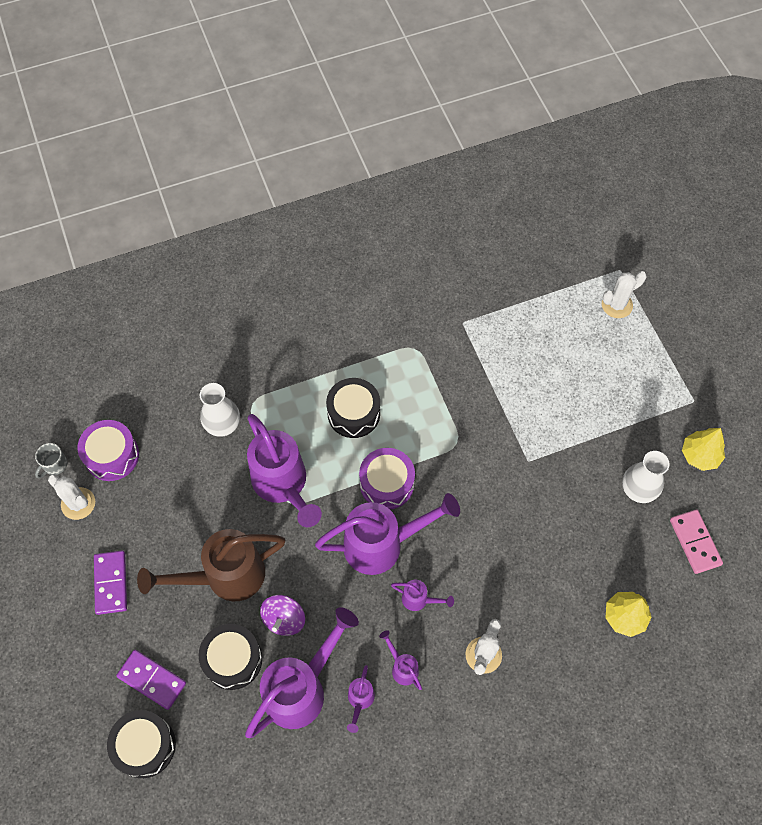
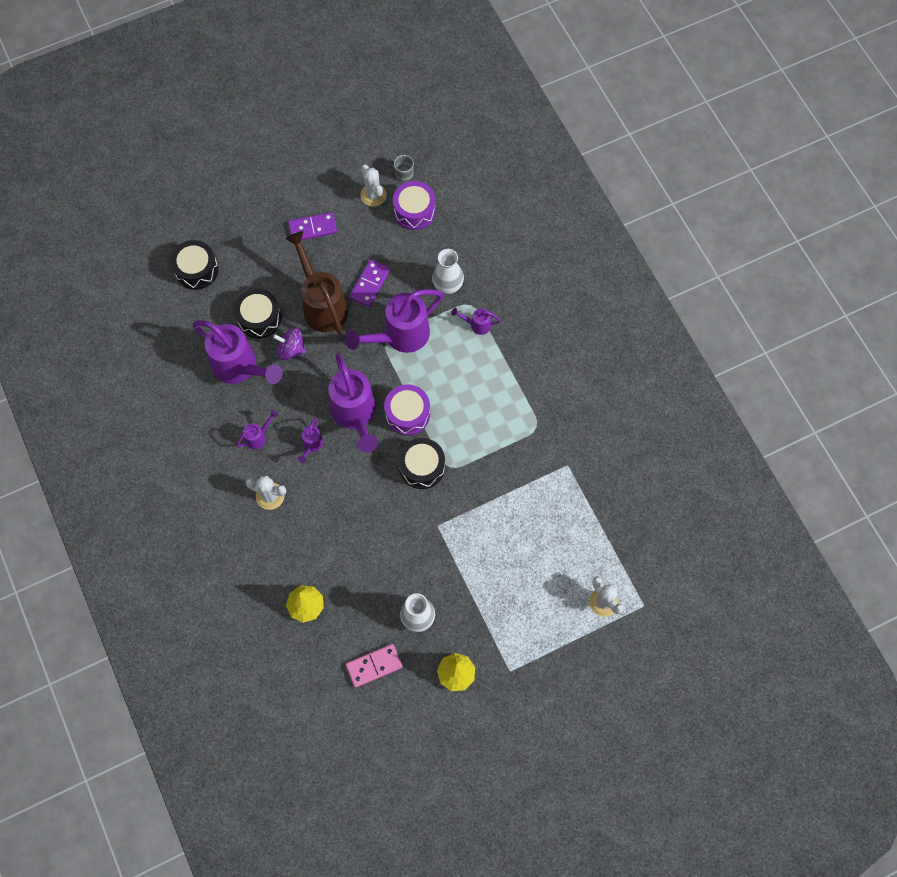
camera: 85 degrees right, 5 degrees up
(78, 503) = (373, 195): white cactus -> white cactus turned 60 degrees counterclockwise
(152, 680) = (243, 267): purple domino -> purple domino (370, 284)
(353, 413) = (468, 383): black drum -> black drum (422, 467)
(360, 700) = (232, 409): purple watering can -> purple watering can (477, 325)

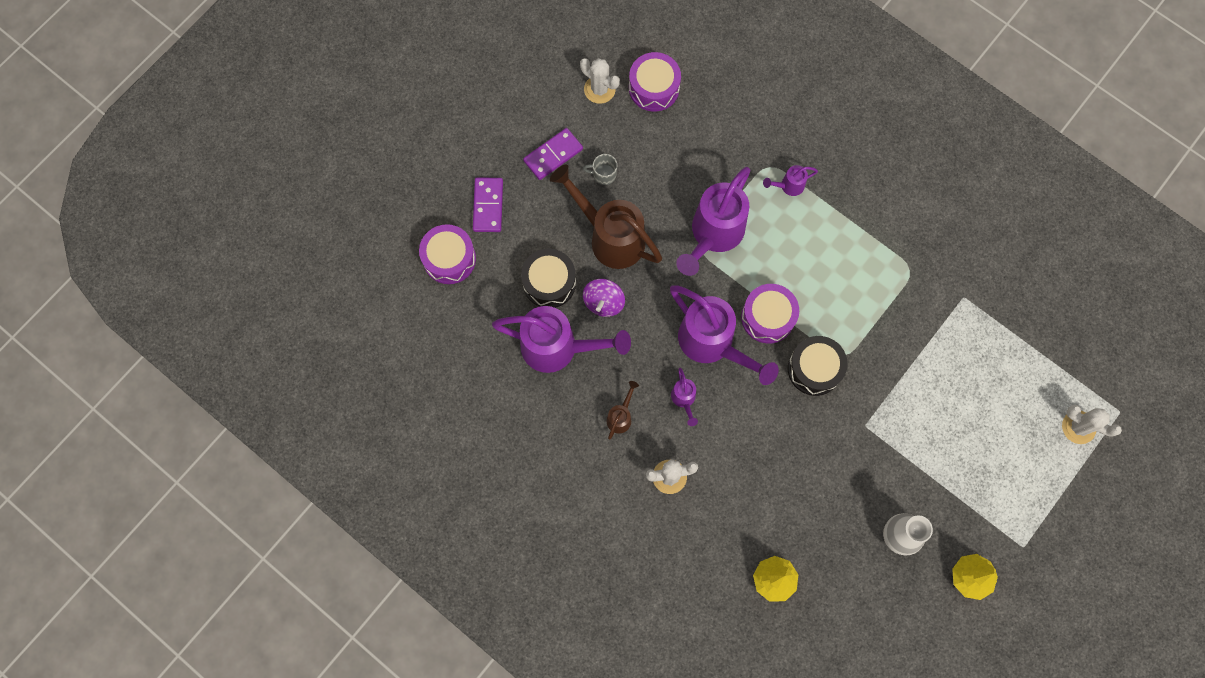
camera: 25 degrees left, 5 degrees up
(196, 270) = (449, 259): black drum -> purple drum
(258, 437) = (620, 416): purple watering can -> brown watering can
(291, 349) = (603, 302): purple spinning top -> purple spinning top turned 60 degrees counterclockwise
(370, 284) = (650, 191): purple domino -> purple domino (488, 206)
(374, 666) = (881, 610): pink domino -> none
(403, 173) = (619, 51): grey mug -> grey mug (603, 174)
(448, 285) = (734, 156): white vase -> none

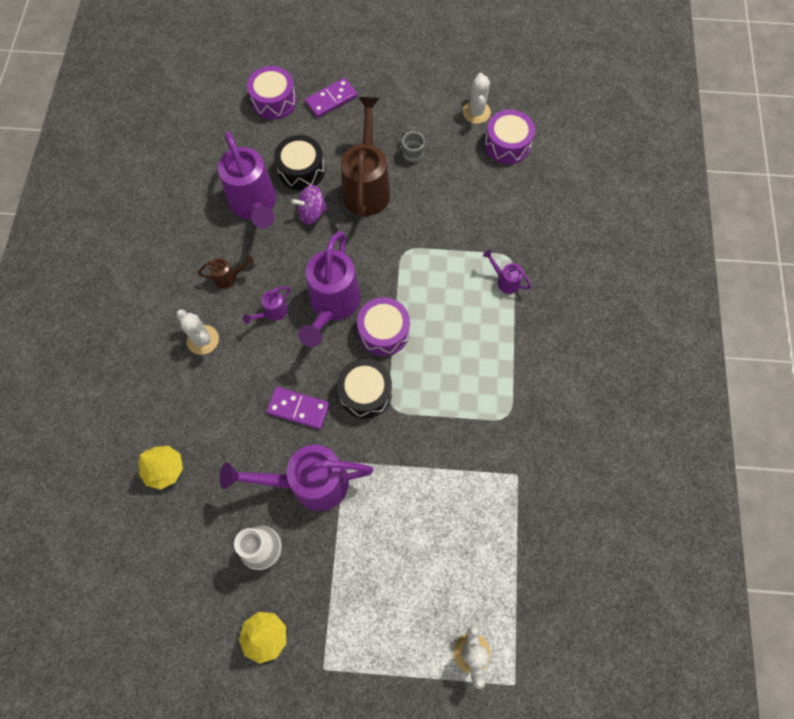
camera: 55 degrees right, 5 degrees down
(553, 155) = (401, 114): purple domino -> purple domino (298, 408)
(713, 235) = (422, 253): purple watering can -> purple watering can (309, 483)

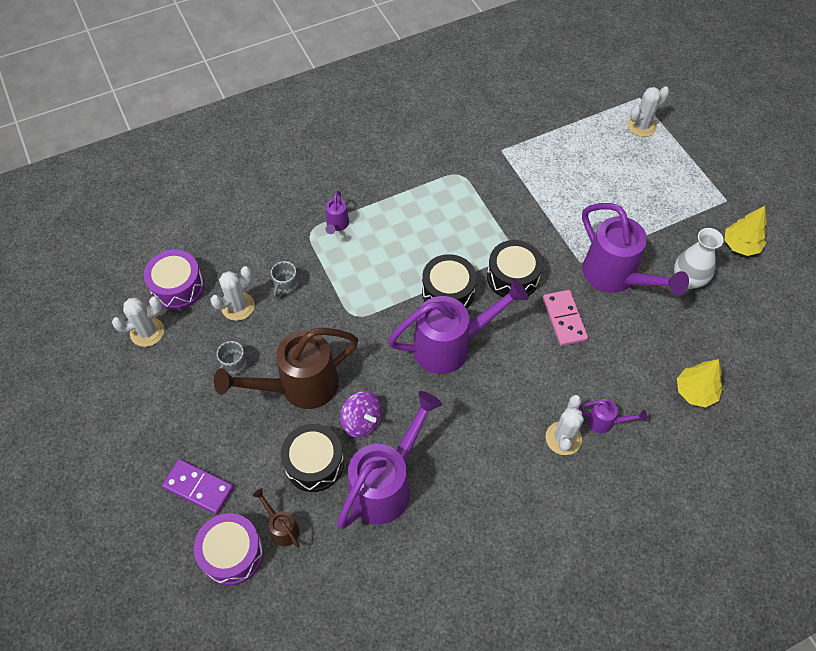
camera: 120 degrees left, 10 degrees down
(229, 278) = (484, 456): brown watering can -> brown watering can (282, 528)
(273, 312) = (493, 392): purple watering can -> purple watering can (605, 422)
(298, 408) = (564, 319): purple domino -> pink domino
(383, 332) = (448, 292): purple drum -> black drum
(463, 216) = (286, 286): none -> grey mug
(464, 176) = (238, 306): none -> white cactus

